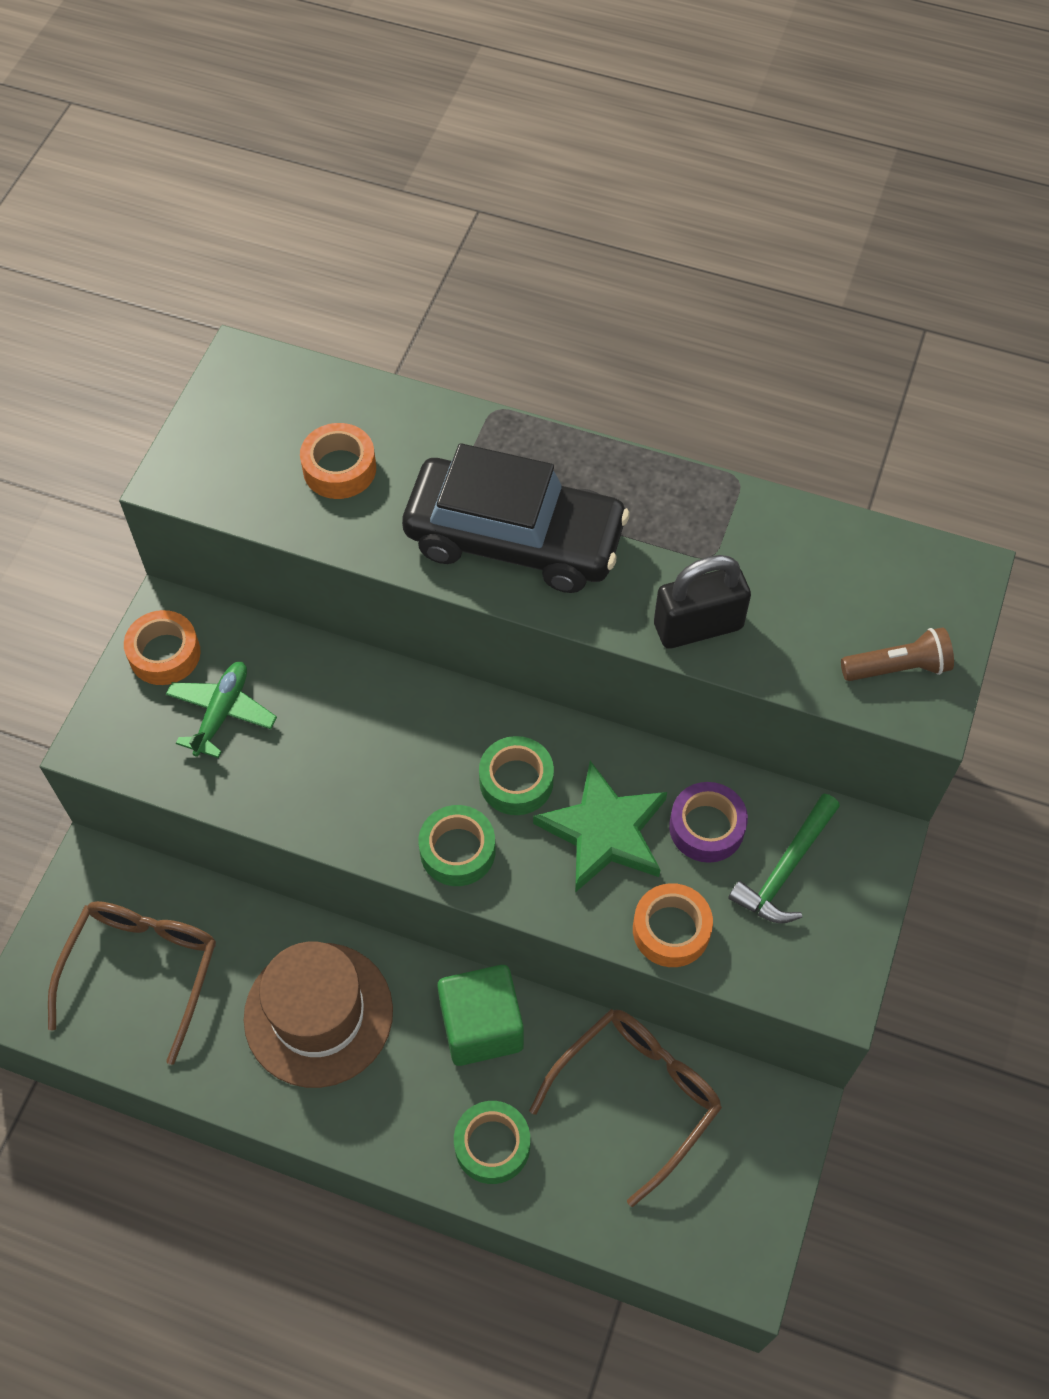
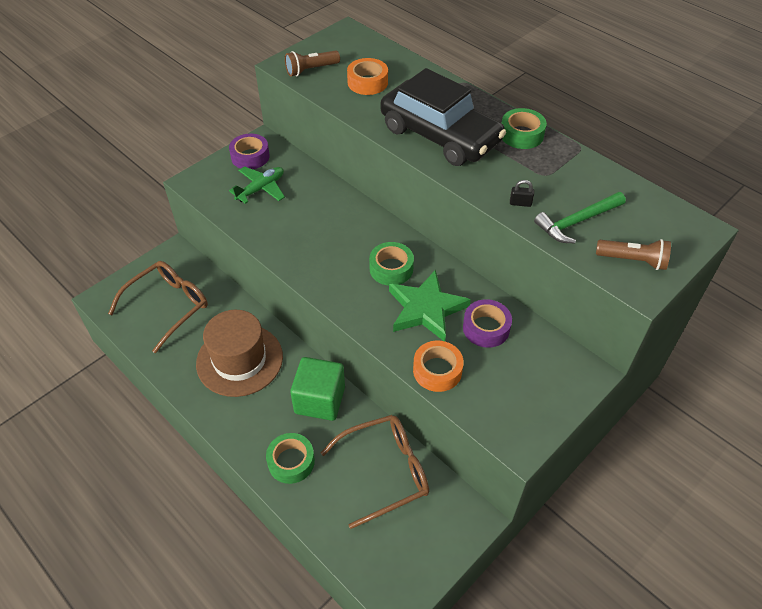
camera: 25 degrees right, 10 degrees down
(164, 654) = (250, 157): orange tape -> purple tape
(227, 476) = (311, 70): none -> brown flashlight
(457, 851) = (341, 289): green tape -> green tape (521, 134)
(698, 626) = (520, 203): black padlock -> black padlock, size x0.41
(785, 869) = (522, 366): green hammer -> green hammer (577, 222)

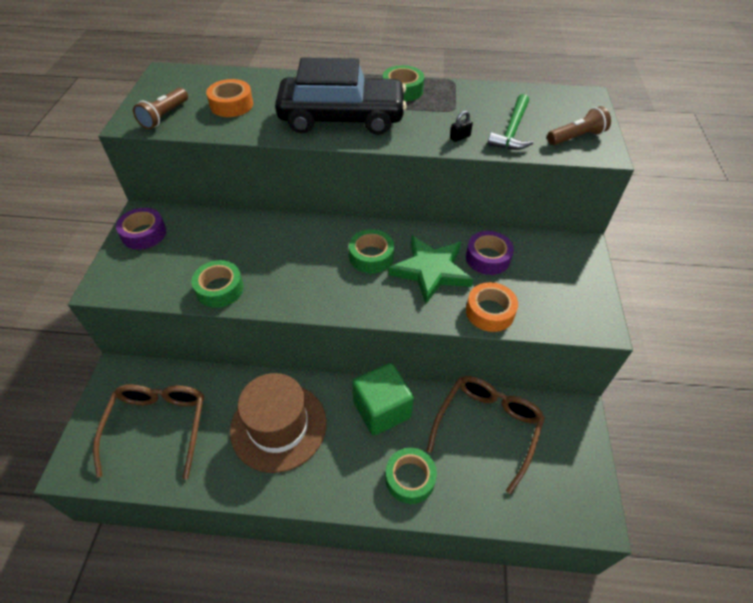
camera: 40 degrees left, 0 degrees up
(260, 228) = (220, 289): none -> green tape
(261, 189) = (184, 256): green plane -> none

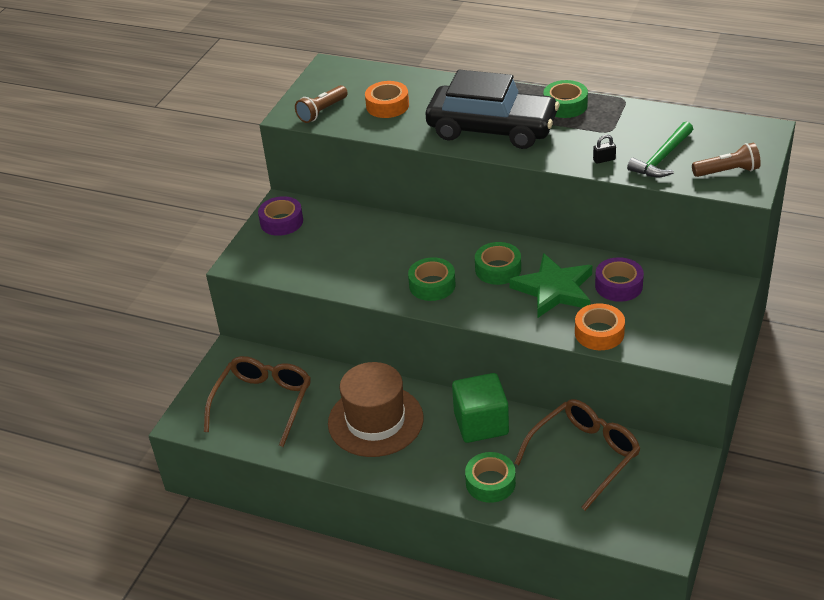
camera: 20 degrees right, 10 degrees down
(220, 289) = (343, 279): green tape -> green tape (432, 285)

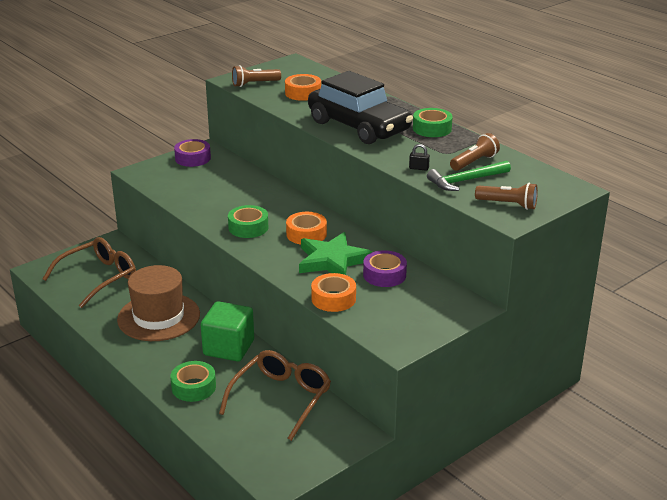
camera: 25 degrees right, 10 degrees down
(498, 269) = (306, 234): green tape -> orange tape
(585, 455) = (281, 398): brown glasses -> brown glasses turned 45 degrees counterclockwise
(647, 132) = (474, 162): none -> brown flashlight

